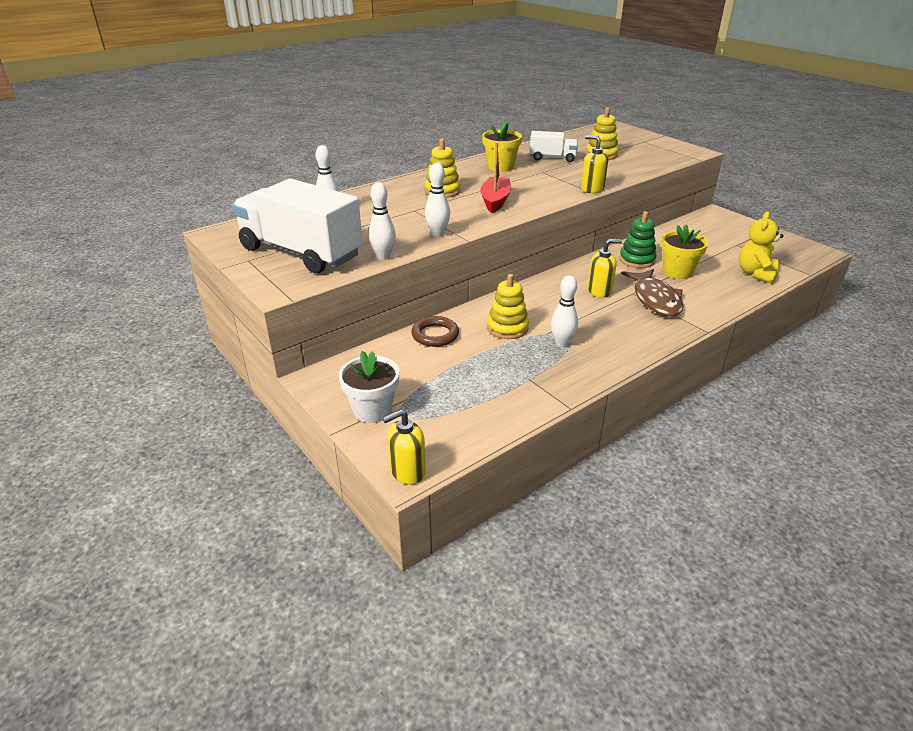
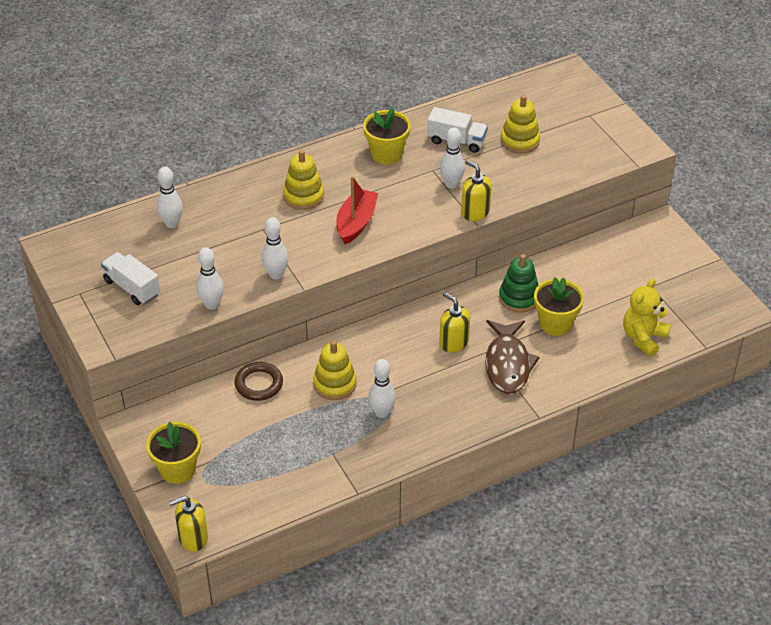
camera: 10 degrees right, 10 degrees up
(301, 252) = (132, 288): white truck -> white truck, size x0.49
(372, 410) = (177, 469): white flower pot -> yellow flower pot
(562, 177) = (451, 184): none -> white bowling pin
(599, 290) = (453, 342): yellow soap dispenser -> yellow soap dispenser turned 135 degrees counterclockwise

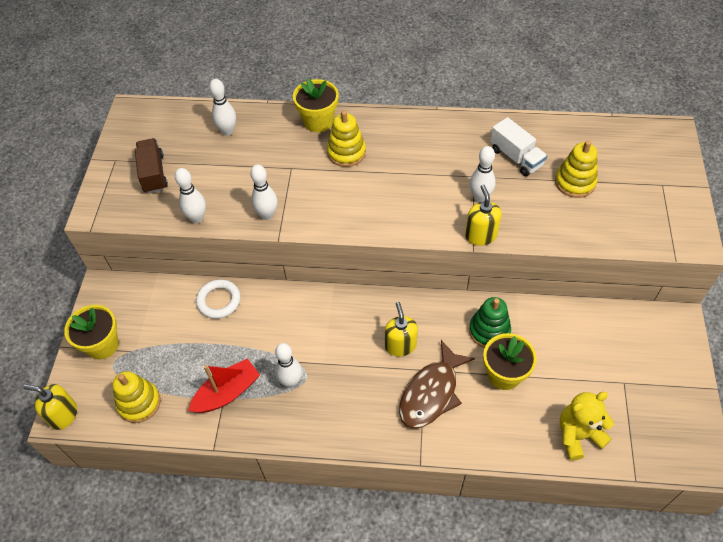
camera: 35 degrees right, 10 degrees up
(132, 288) = (153, 174): white truck -> brown truck
(259, 384) = (219, 301): brown ring -> white ring
(335, 384) = (275, 333): yellow stacking toy -> yellow stacking toy (139, 403)
(356, 223) = (369, 197): red boat -> red boat (227, 393)
(386, 154) = (445, 143): yellow flower pot -> yellow flower pot (318, 121)

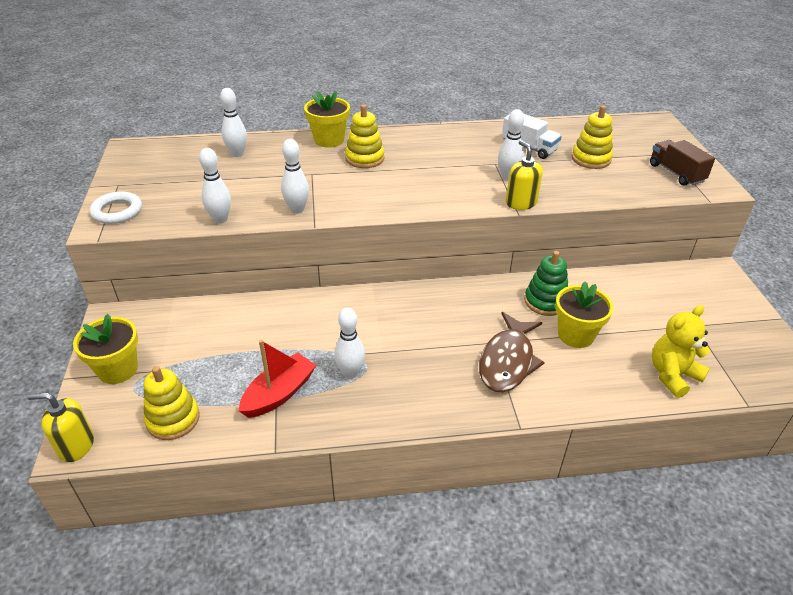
camera: 15 degrees left, 15 degrees down
(153, 174) = (163, 191): brown truck -> brown truck (676, 173)
(219, 301) = (250, 312): white ring -> white ring (117, 211)
(400, 345) = (460, 325): yellow soap dispenser -> none

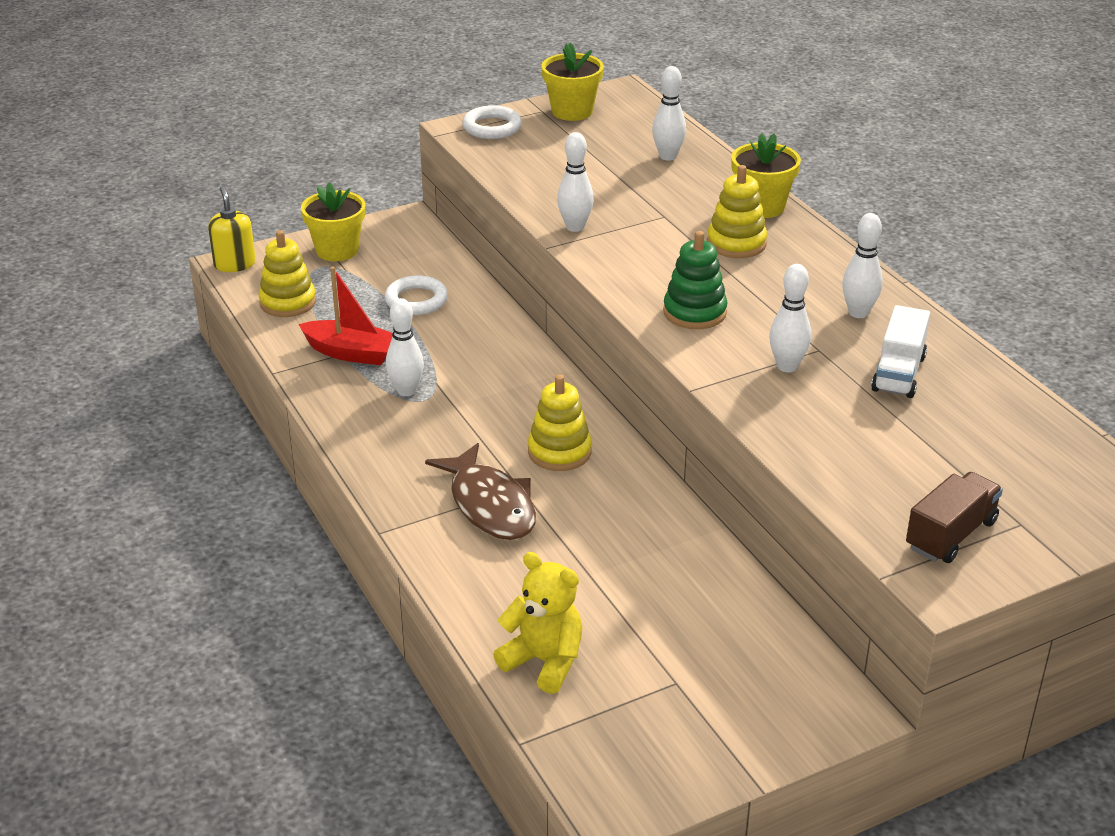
camera: 70 degrees right, 5 degrees down
(220, 219) = (519, 187): white bowling pin -> white bowling pin (858, 313)
(232, 339) = (416, 300): none -> white ring
(507, 361) = (490, 505): brown fish -> brown fish turned 120 degrees counterclockwise
(521, 203) = (722, 387): yellow soap dispenser -> none
(545, 301) = (635, 522): green stacking toy -> green stacking toy (694, 312)
(576, 335) = (578, 559): yellow flower pot -> yellow flower pot (572, 111)
(591, 159) = (917, 438): yellow stacking toy -> yellow stacking toy (559, 452)

